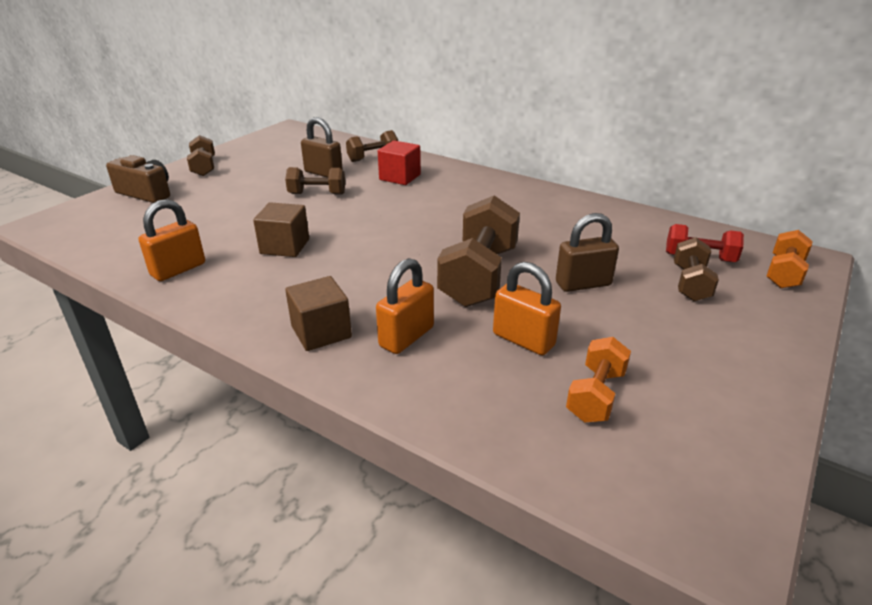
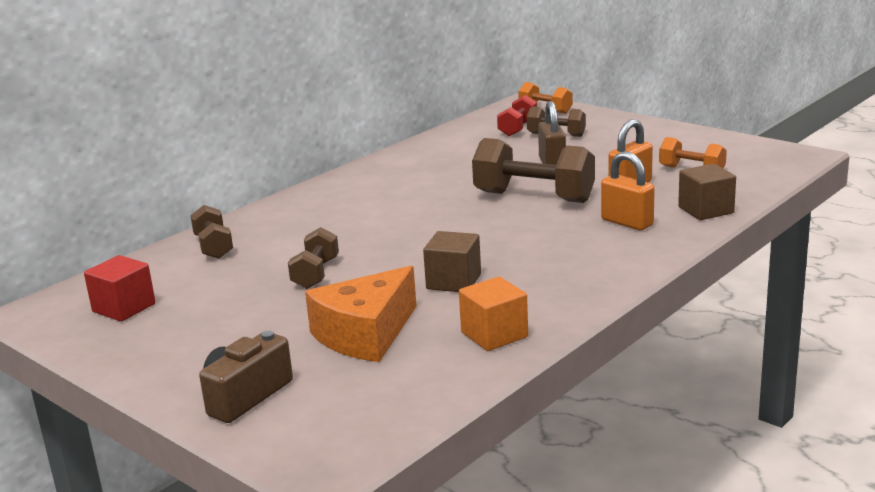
camera: 80 degrees left, 10 degrees down
(178, 269) = (494, 335): orange padlock -> orange cube
(204, 167) = (163, 363): brown dumbbell -> none
(208, 220) = (365, 334): none -> orange cheese
(321, 332) = (620, 254): brown cube -> brown cube (706, 210)
(323, 173) = (248, 274): brown padlock -> none
(400, 177) = (290, 230): red cube -> red cube (124, 308)

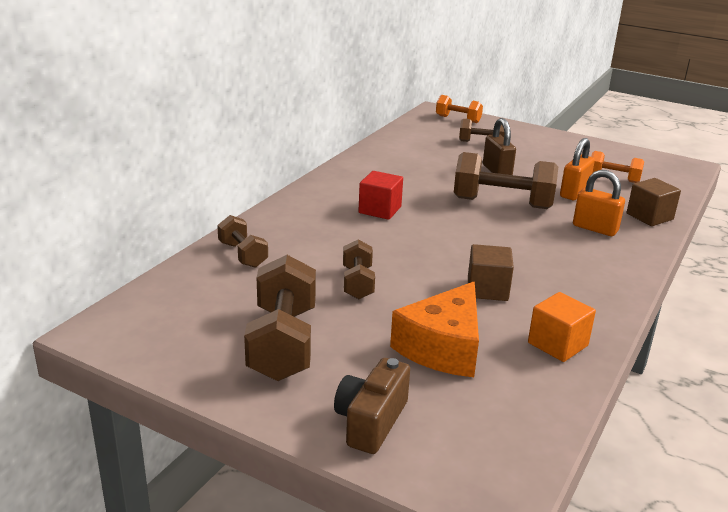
camera: 15 degrees left, 5 degrees up
(124, 308) = (191, 324): red cube -> red cube (380, 210)
(202, 326) = (283, 343): none -> brown dumbbell
(517, 128) = (446, 136): red dumbbell -> none

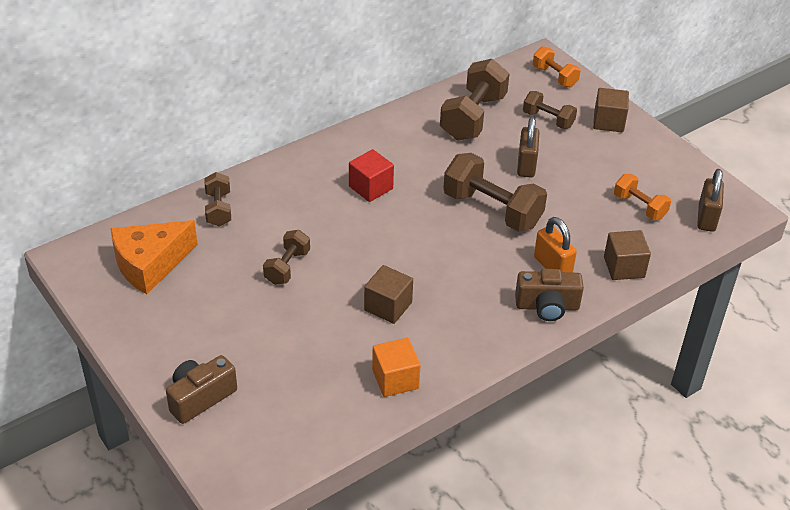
camera: 25 degrees right, 15 degrees up
(283, 343) = (188, 309): brown dumbbell -> brown dumbbell (473, 117)
(443, 347) = (303, 352): orange cheese -> orange cheese (150, 264)
(529, 136) = (608, 122): none -> brown cube
(574, 193) = (577, 215): orange padlock -> none
(623, 255) = (547, 306): none -> brown camera
(669, 175) = (706, 218): none -> brown padlock

